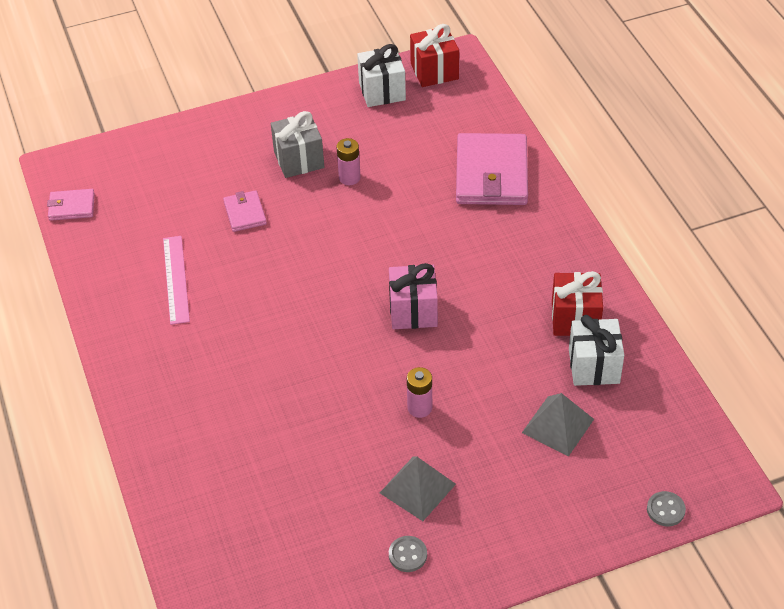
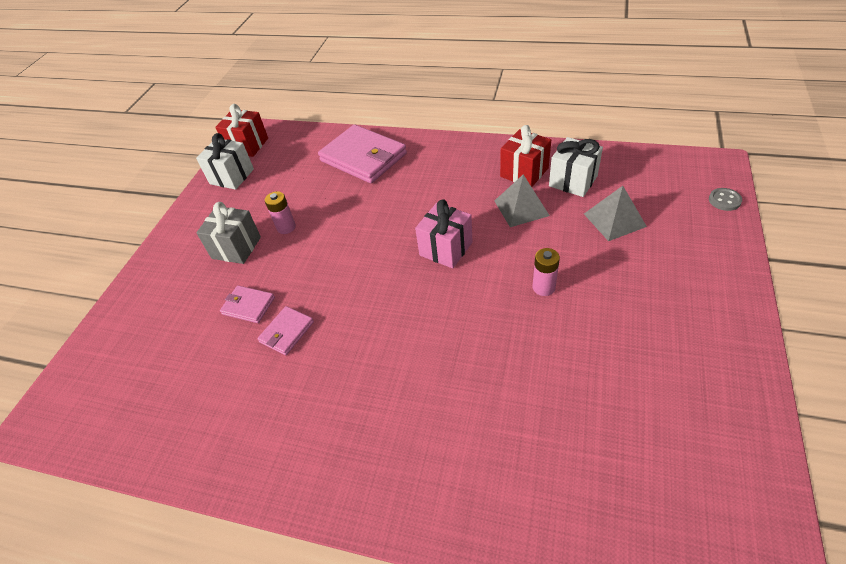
camera: 50 degrees left, 0 degrees up
(71, 207) = (92, 437): pink wallet -> pink wallet (286, 332)
(175, 279) = (264, 391): pink ruler -> none
(407, 555) = (696, 365): grey button -> none
(417, 488) = (626, 326): grey pyramid -> grey pyramid (521, 208)

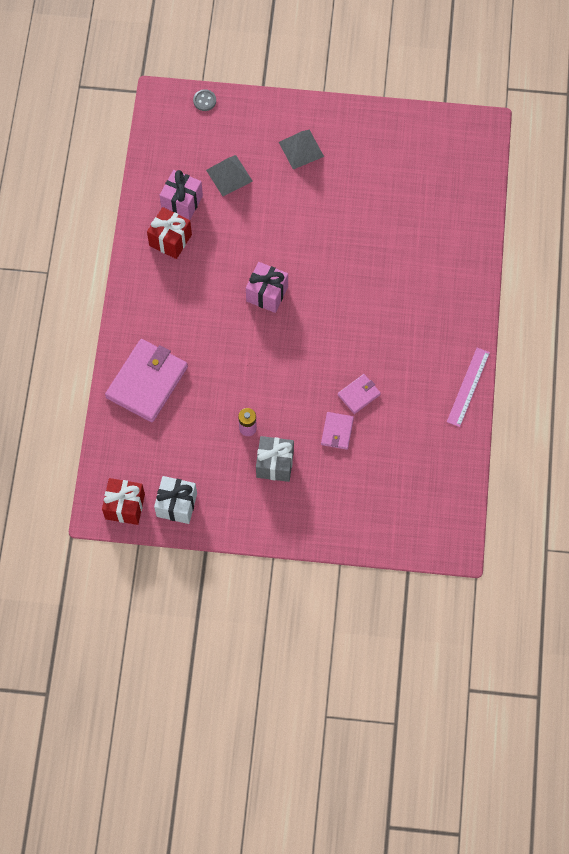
camera: 105 degrees left, 20 degrees up
(246, 477) = (468, 387): none -> pink ruler
(286, 332) = (359, 394): pink wallet -> pink wallet turned 60 degrees counterclockwise
(521, 208) = (217, 241): grey pyramid -> grey pyramid (301, 149)
(543, 287) = (302, 224): pink battery -> none
(573, 181) = (182, 202): white gift -> pink gift

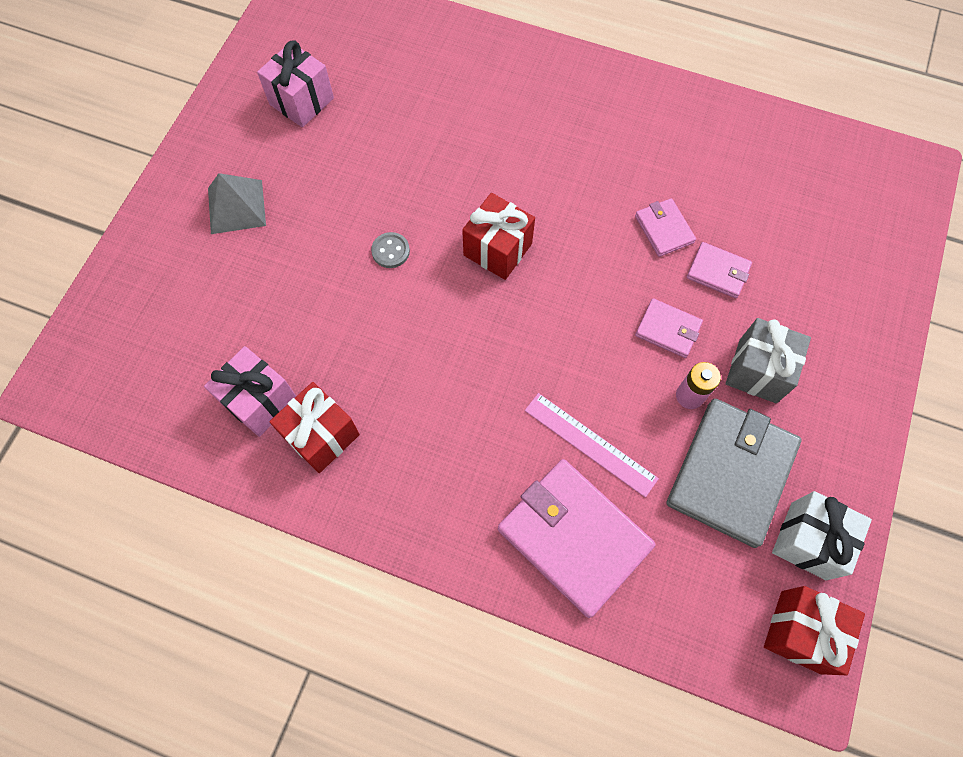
camera: 75 degrees left, 0 degrees up
(204, 101) = (89, 322): grey button -> grey button (390, 251)
(206, 458) = (731, 473): none -> grey wallet
(229, 175) = (239, 317): grey pyramid -> none
(267, 294) = (465, 312): pink gift -> pink gift (301, 101)
(288, 409) = (668, 329): none -> pink wallet
(315, 301) = (497, 249): none -> red gift
(468, 387) = (680, 96): pink ruler -> pink ruler (590, 444)

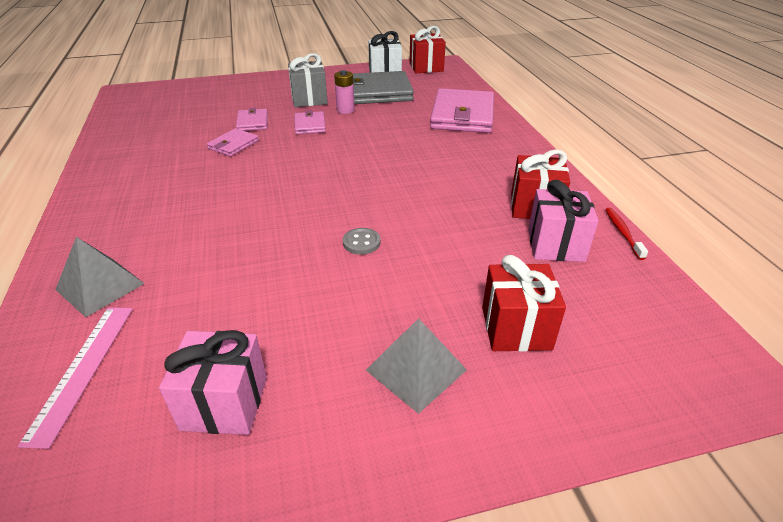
camera: 125 degrees left, 30 degrees down
(222, 477) = (622, 233): none -> red toothbrush
(473, 67) = (100, 286): none -> grey pyramid
(497, 249) = (309, 196): red gift -> red gift (516, 328)
(590, 444) = (408, 125): pink ruler -> pink ruler (82, 369)

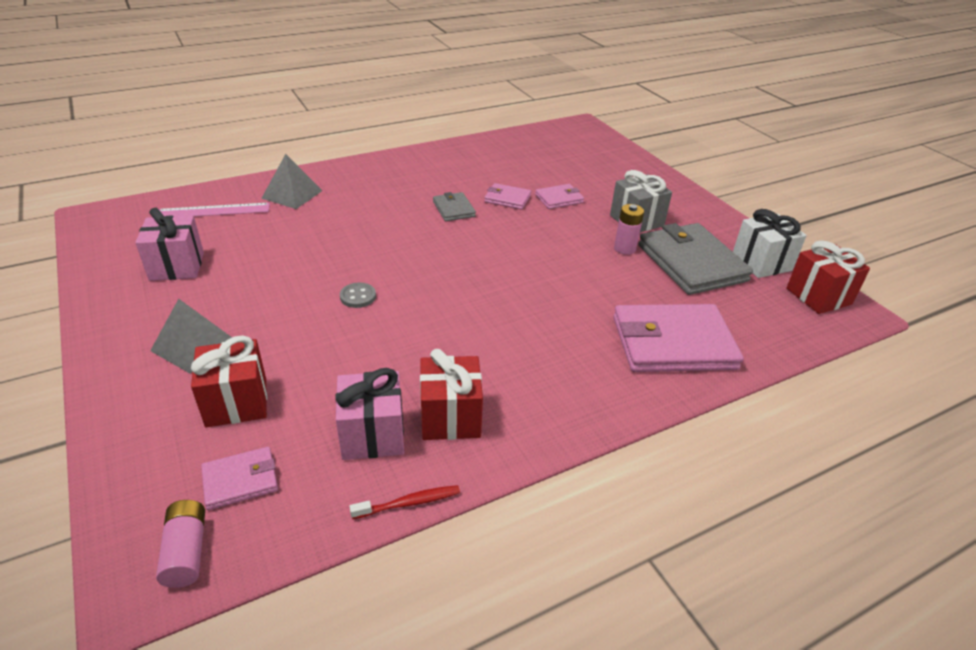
camera: 75 degrees right, 0 degrees up
(231, 174) = (453, 209): none -> grey wallet
(310, 125) = (572, 232): pink wallet -> pink wallet (240, 480)
(702, 353) = (186, 551): none -> pink battery

